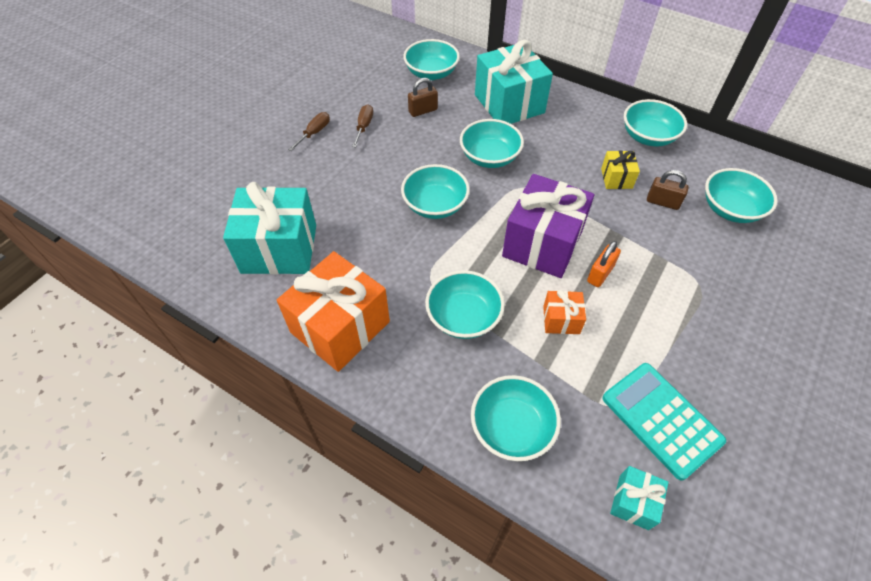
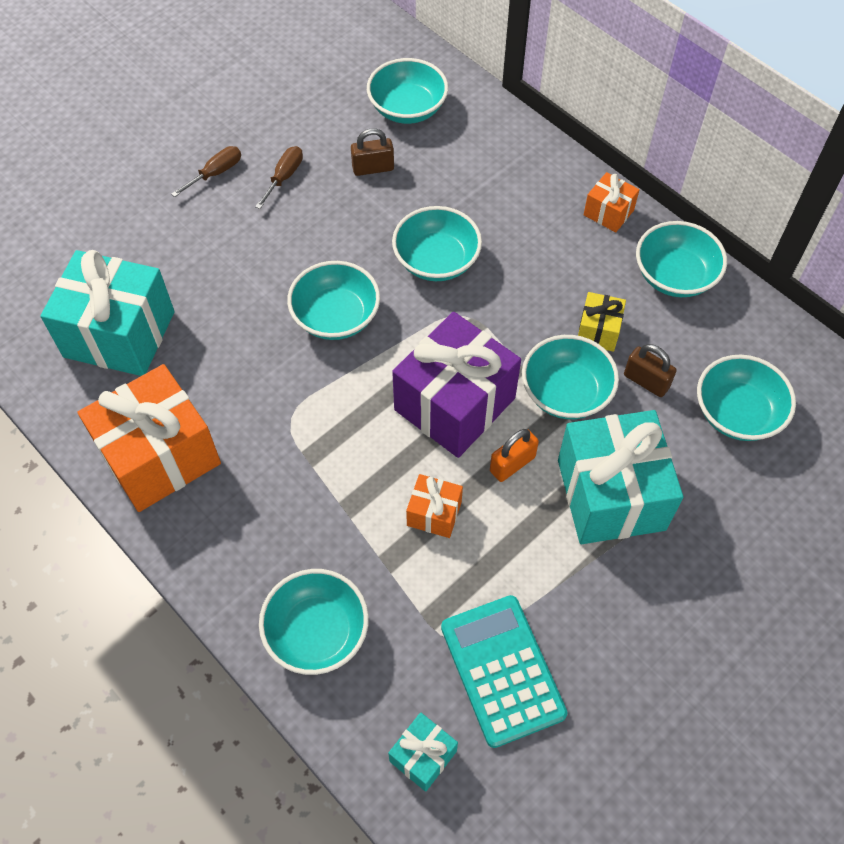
camera: 15 degrees right, 5 degrees up
(463, 317) = (313, 480): turquoise bowl -> turquoise bowl (566, 392)
(509, 104) = (498, 181): turquoise gift -> turquoise gift (610, 494)
(588, 109) = (608, 213): none -> orange gift

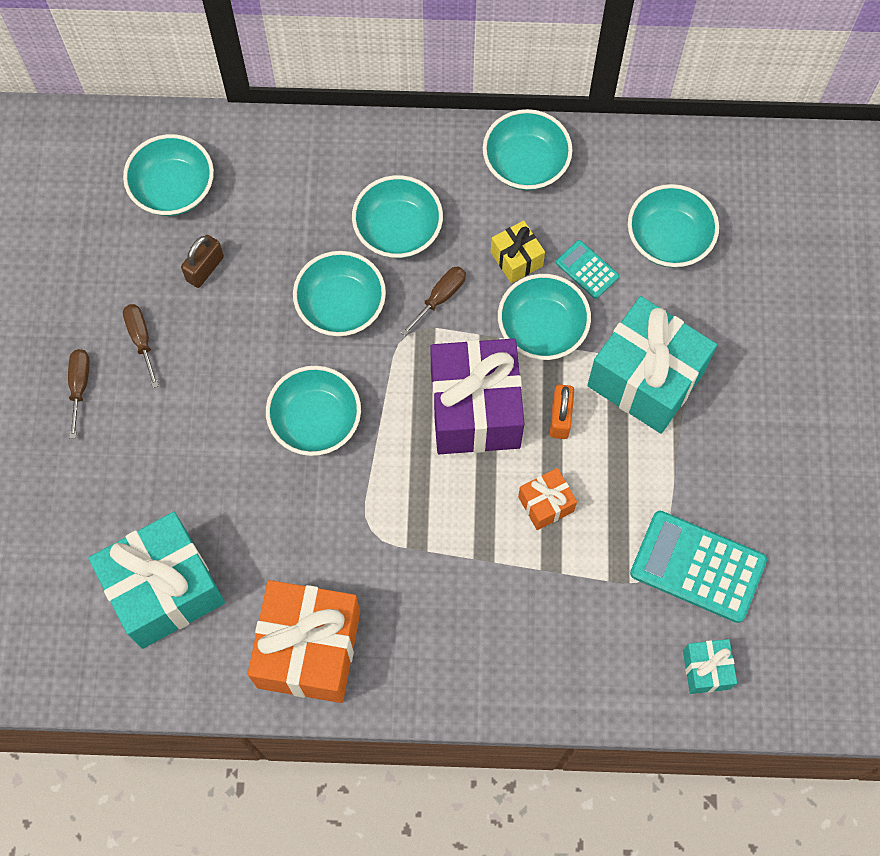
camera: 45 degrees left, 10 degrees up
(317, 632) = (557, 660): turquoise bowl -> turquoise bowl (398, 230)
(512, 311) = (440, 297): none -> brown screwdriver
(608, 213) = (427, 150): orange gift -> none
(646, 381) = (587, 270): brown padlock -> turquoise calculator

